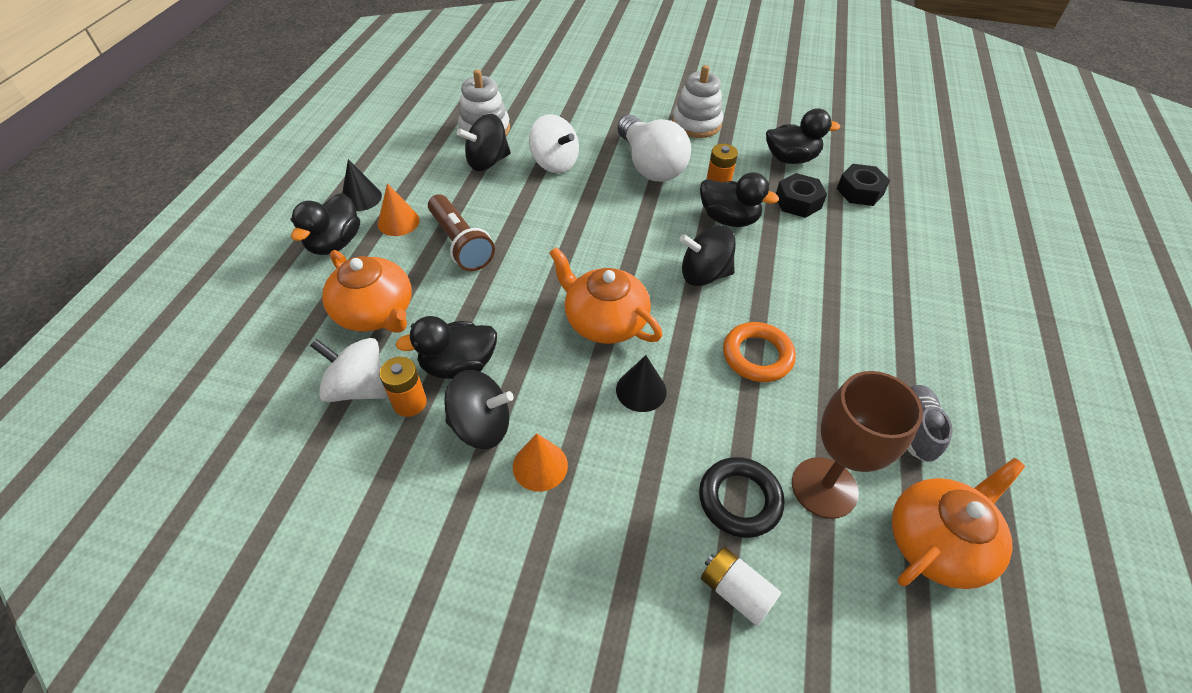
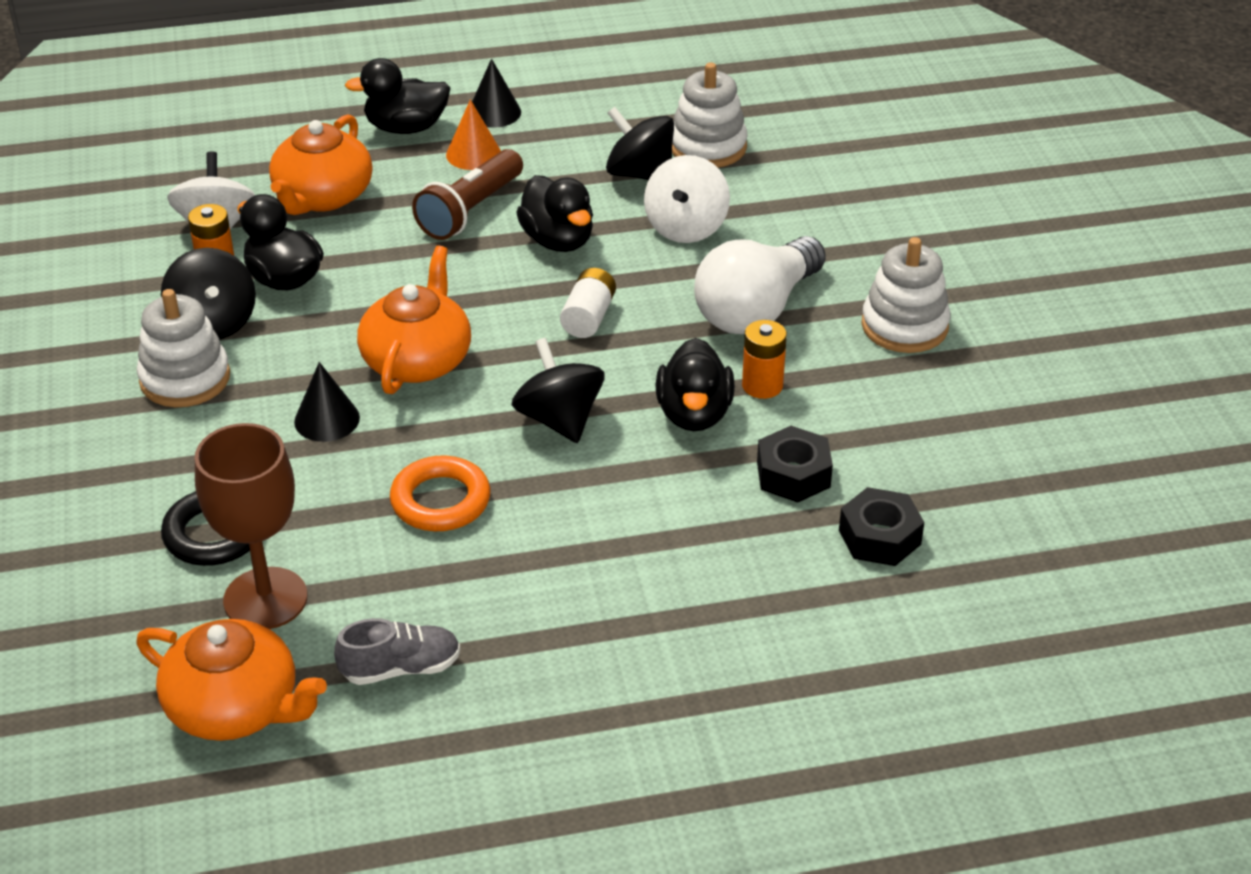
camera: 65 degrees right, 10 degrees down
(540, 466) = (185, 379): orange cone -> white stacking toy
(735, 591) = (102, 556): white battery -> white battery (588, 317)
(791, 159) = (902, 445): black duck -> black duck (558, 240)

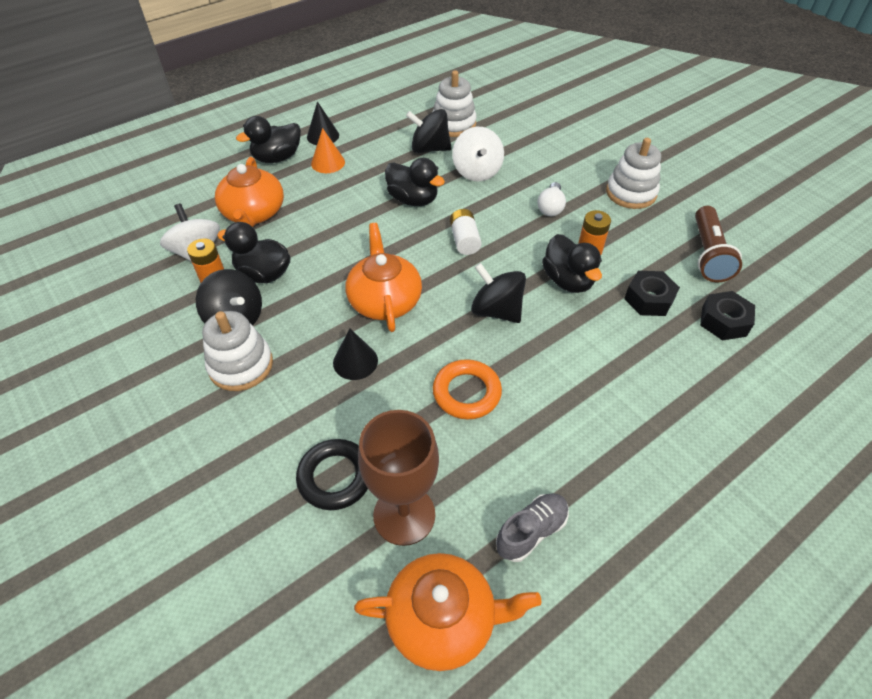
camera: 25 degrees left, 10 degrees up
(470, 210) = (349, 196): brown flashlight -> brown flashlight (707, 254)
(756, 310) = (550, 207): white light bulb -> white light bulb, size x0.50

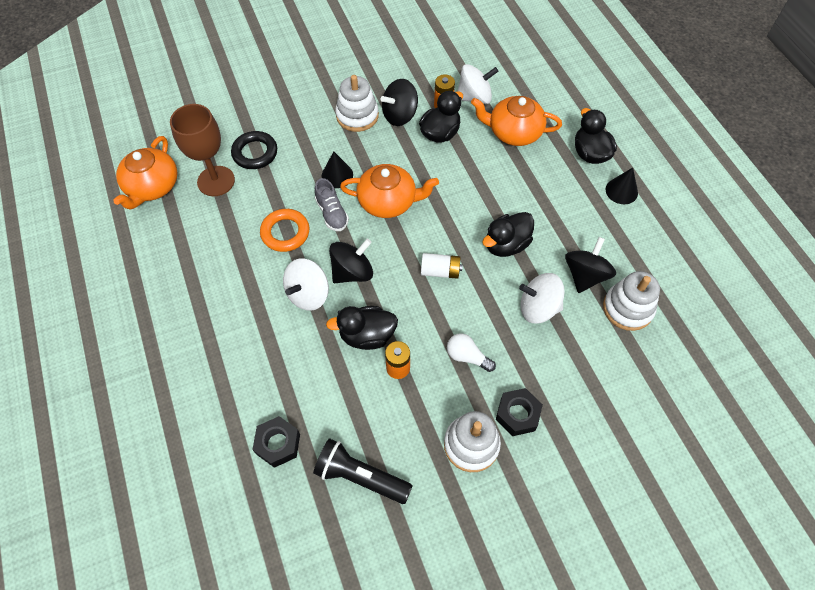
camera: 105 degrees right, 10 degrees up
(328, 163) = (576, 189): orange cone -> none
(531, 531) = (175, 240): grey shoe -> grey shoe (332, 213)
(544, 343) = (308, 294): none -> white spinning top
(649, 299) = (324, 392): black nut -> black nut (517, 414)
(707, 254) = (360, 476): brown flashlight -> black flashlight

